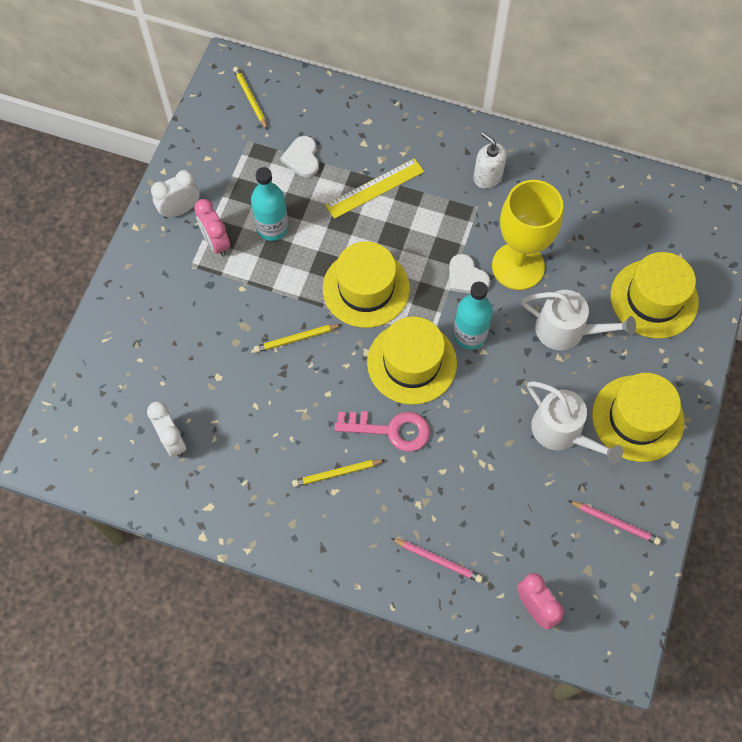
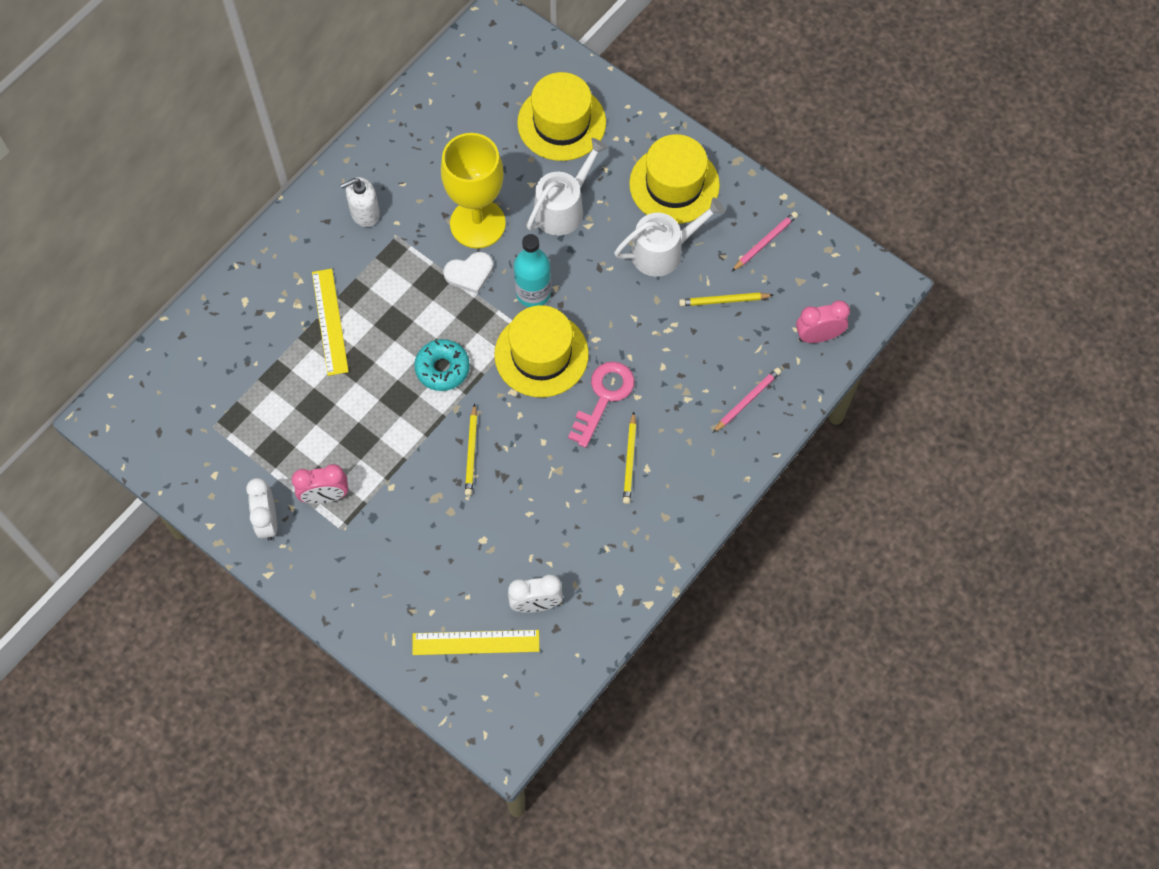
camera: 70 degrees left, 0 degrees up
(123, 404) = (476, 642): none -> yellow ruler
(250, 99) = (158, 408): yellow pencil -> yellow pencil (723, 301)
(272, 228) = (332, 435): turquoise bottle -> none
(302, 158) = (260, 379): white heart -> none
(366, 288) = (442, 368): yellow hat -> turquoise donut

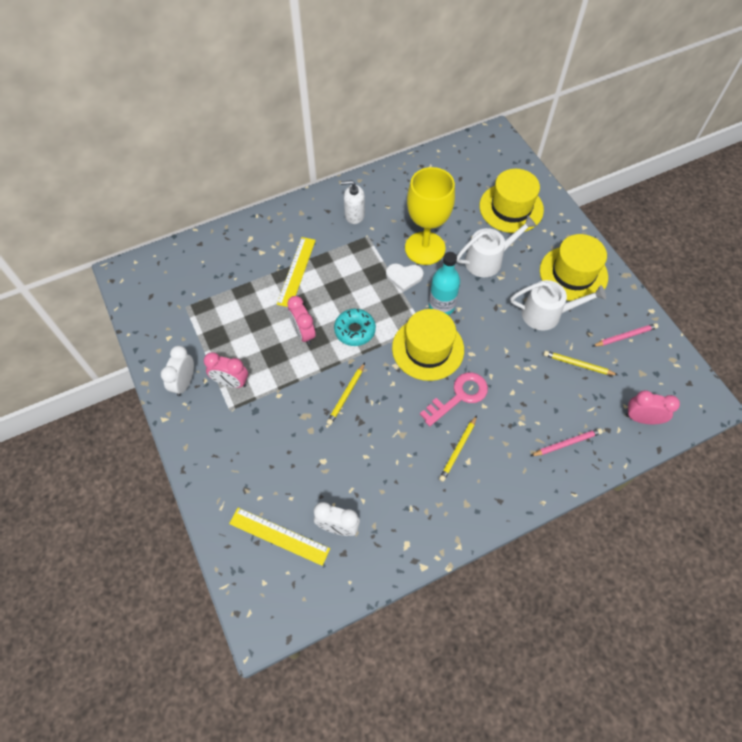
camera: 25 degrees right, 5 degrees down
(381, 398) = (303, 333): none -> pink clock

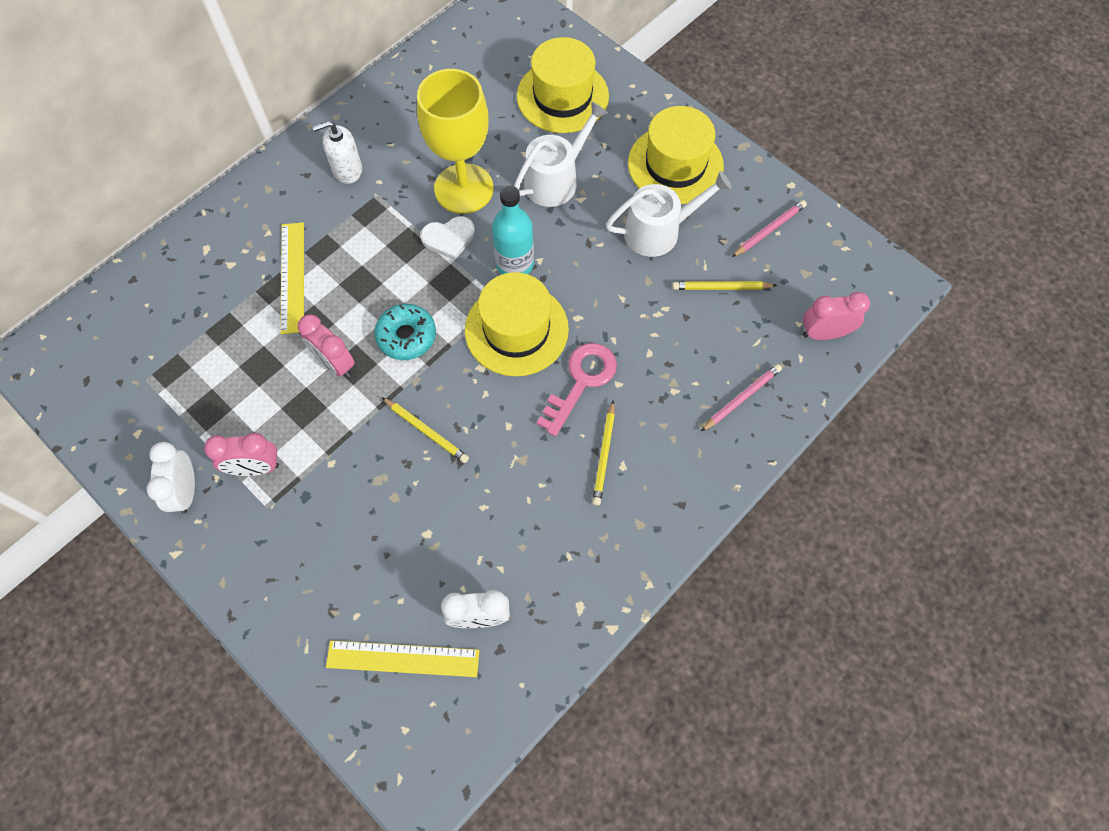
camera: 20 degrees left, 5 degrees up
(346, 395) = (426, 431): yellow pencil -> yellow pencil turned 60 degrees counterclockwise

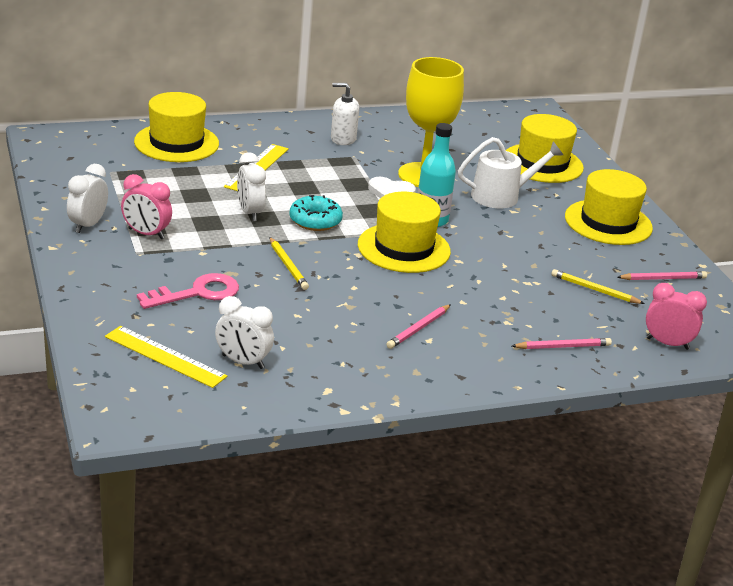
camera: 25 degrees right, 35 degrees down
(181, 282) = (176, 143): none -> yellow hat
(335, 363) = (250, 213): pink clock -> white clock
(581, 382) = (432, 289): pink key -> pink key (197, 293)
(604, 455) = (418, 329): yellow pencil -> pink pencil
(658, 231) = (564, 246): white watering can -> none

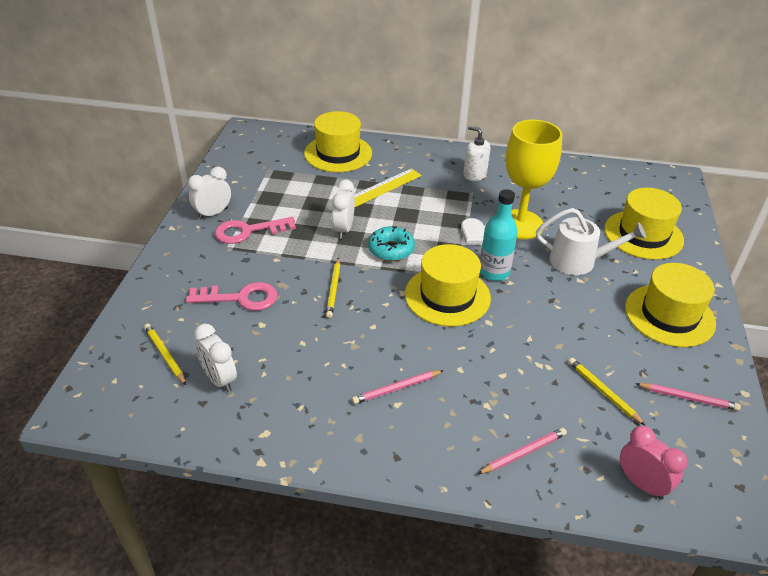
camera: 30 degrees right, 10 degrees up
(146, 234) = (248, 231): pink clock -> pink key
(165, 356) = (165, 355): yellow ruler -> yellow pencil
(563, 346) = (523, 452): pink pencil -> pink pencil turned 45 degrees counterclockwise

